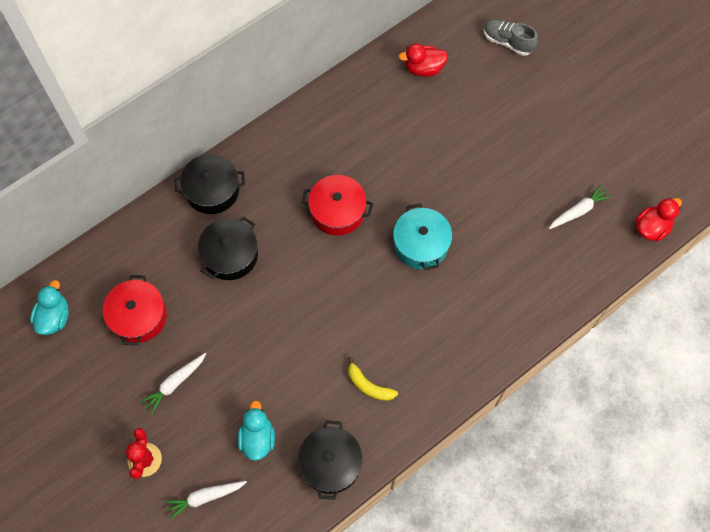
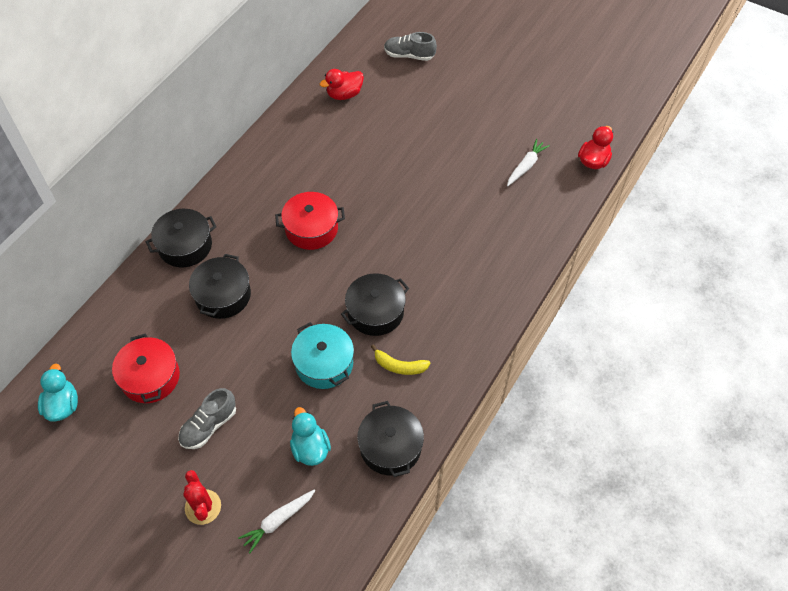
camera: 20 degrees left, 10 degrees down
(175, 383) = (209, 426): white carrot -> grey shoe
(367, 321) = (375, 312): none -> black pot
(421, 244) = (399, 233): turquoise pot -> turquoise pot (324, 363)

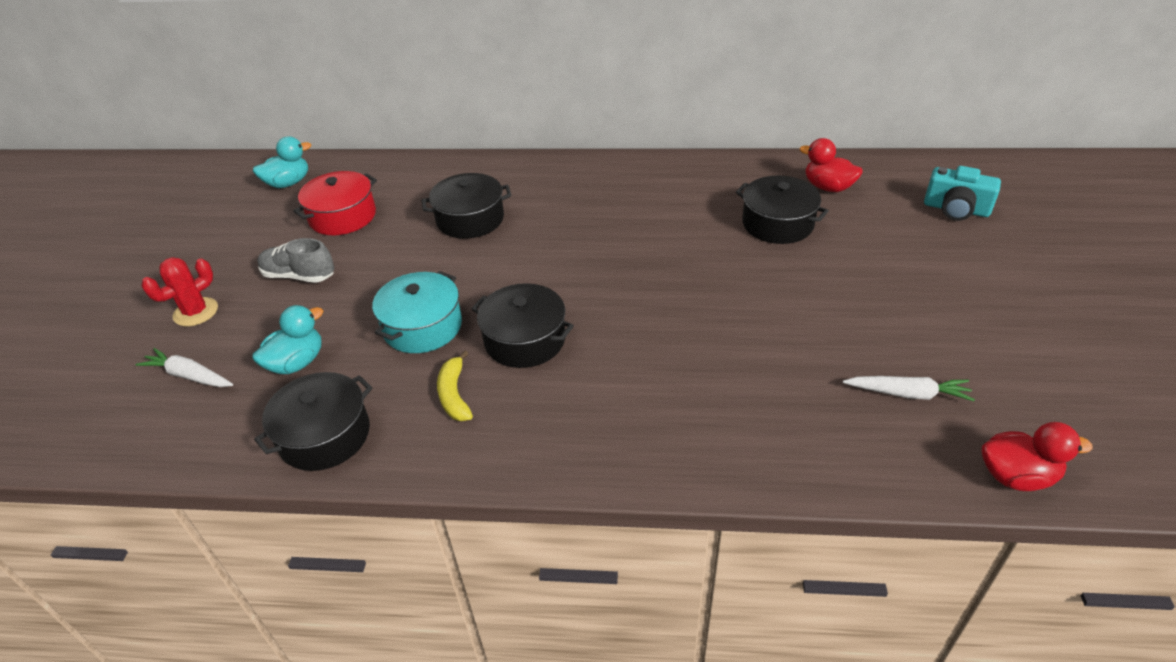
camera: 65 degrees right, 15 degrees down
(185, 246) = (515, 173): black pot -> black pot (777, 223)
(311, 228) = (608, 241): red pot -> none
(409, 55) = (956, 209): grey shoe -> turquoise camera

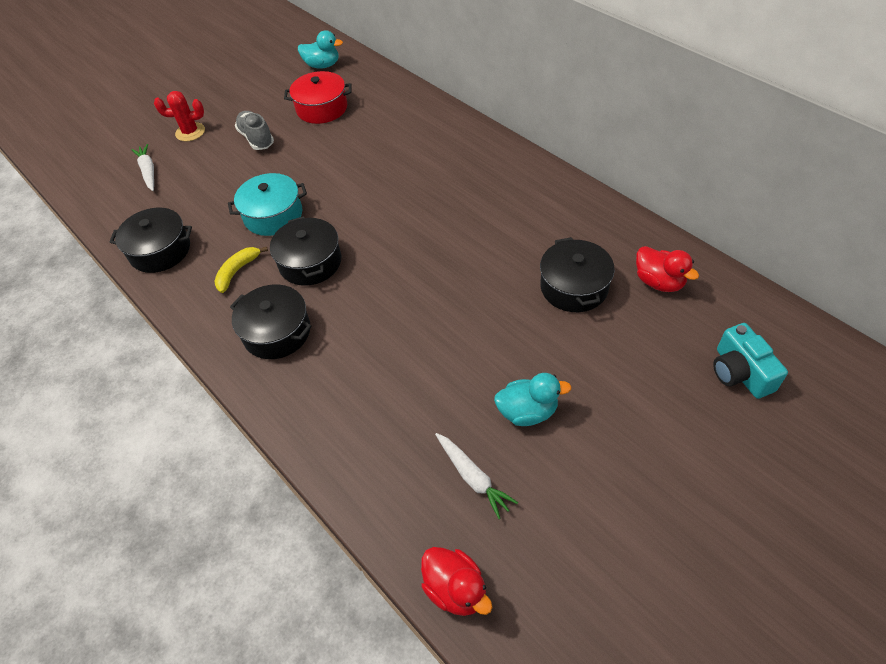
camera: 45 degrees right, 10 degrees up
(297, 363) = (196, 197): turquoise duck -> turquoise duck (527, 412)
(470, 219) = (384, 154): black pot -> black pot (277, 332)
(828, 187) = (659, 282): red duck -> red duck turned 150 degrees clockwise

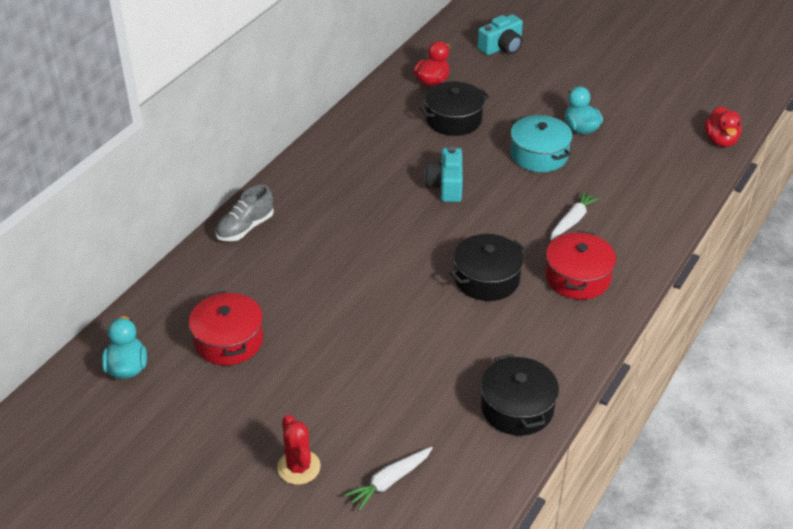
camera: 110 degrees left, 10 degrees down
(237, 271) = (519, 330): yellow banana -> none
(256, 138) = (300, 387): grey shoe -> grey shoe (245, 228)
(273, 215) = (431, 327): turquoise pot -> turquoise pot (539, 155)
(277, 332) = (577, 277): black pot -> red pot
(456, 258) = (446, 186): none -> turquoise camera
(456, 589) = (720, 140): red duck -> red duck turned 150 degrees clockwise
(473, 477) = (644, 145): white carrot -> white carrot (572, 220)

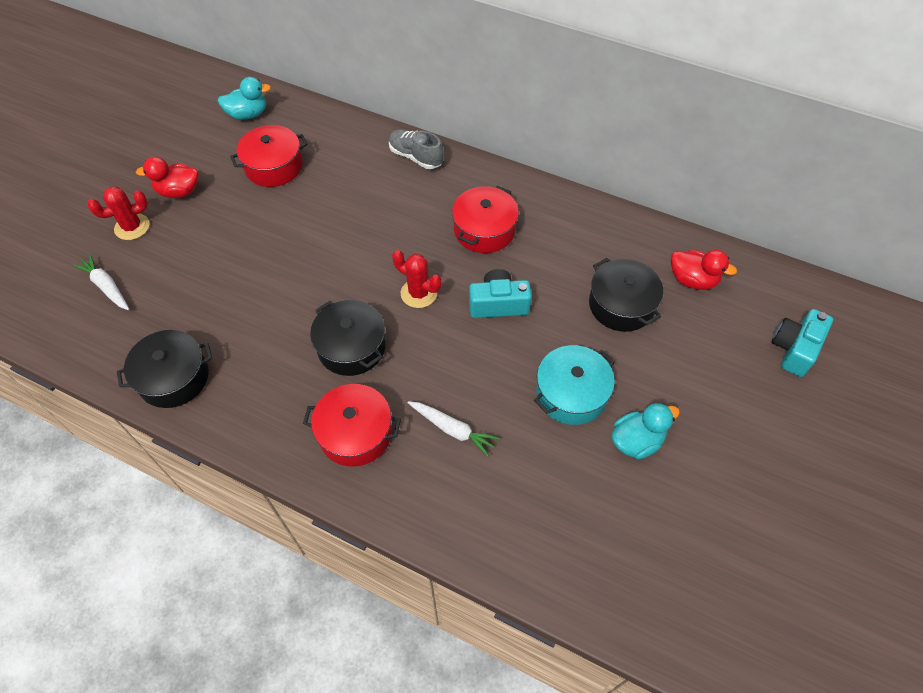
camera: 85 degrees right, 15 degrees up
(357, 188) = (484, 230): none -> red pot
(428, 233) = (419, 293): none -> red cactus
(502, 47) = (794, 349): turquoise camera -> turquoise camera turned 75 degrees clockwise
(720, 140) = (652, 630): red duck -> red duck (179, 191)

